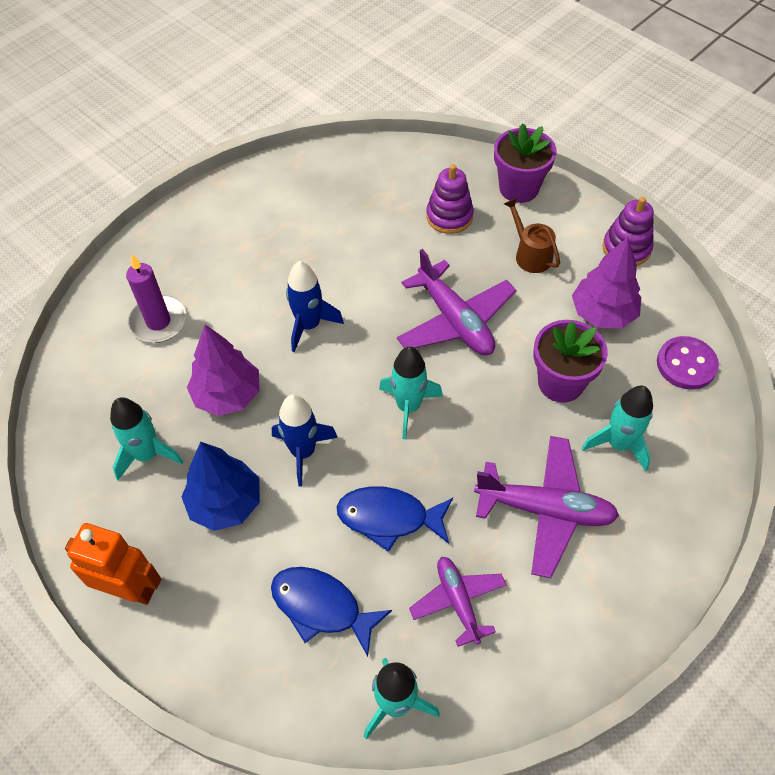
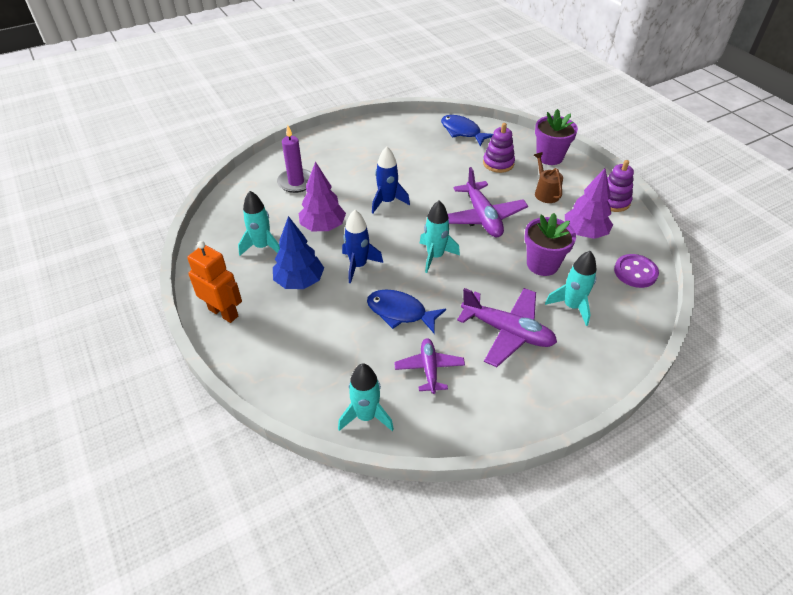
camera: 15 degrees right, 10 degrees down
(322, 607) = (338, 350): blue fish -> blue fish (462, 132)

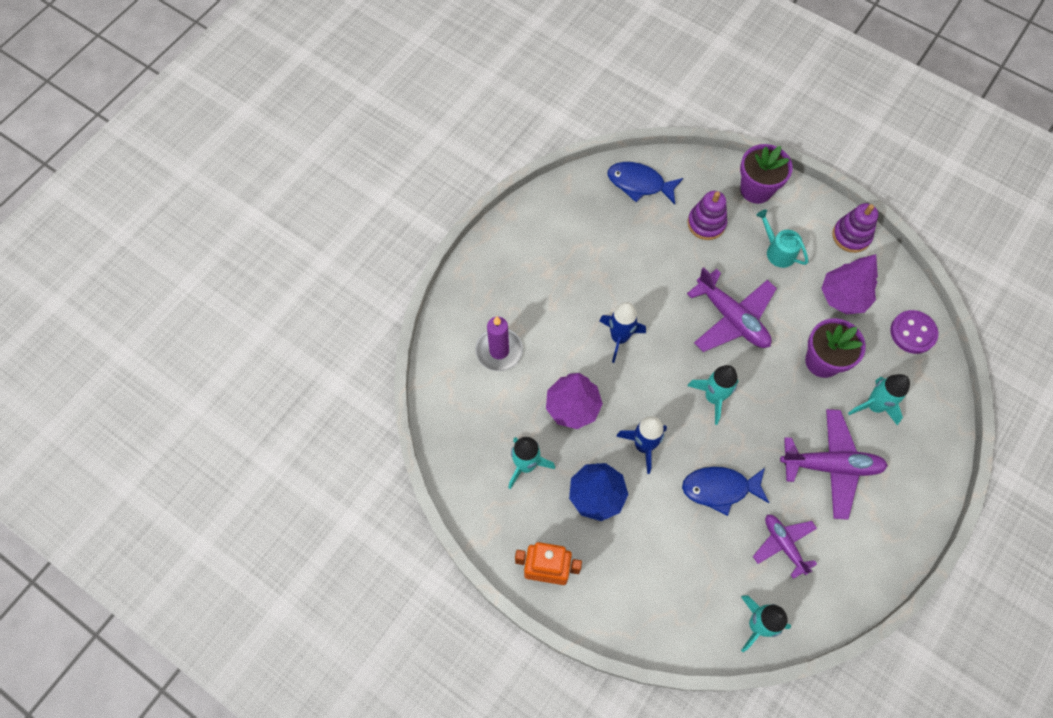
camera: 25 degrees left, 20 degrees up
(545, 192) = (778, 251): brown watering can -> turquoise watering can

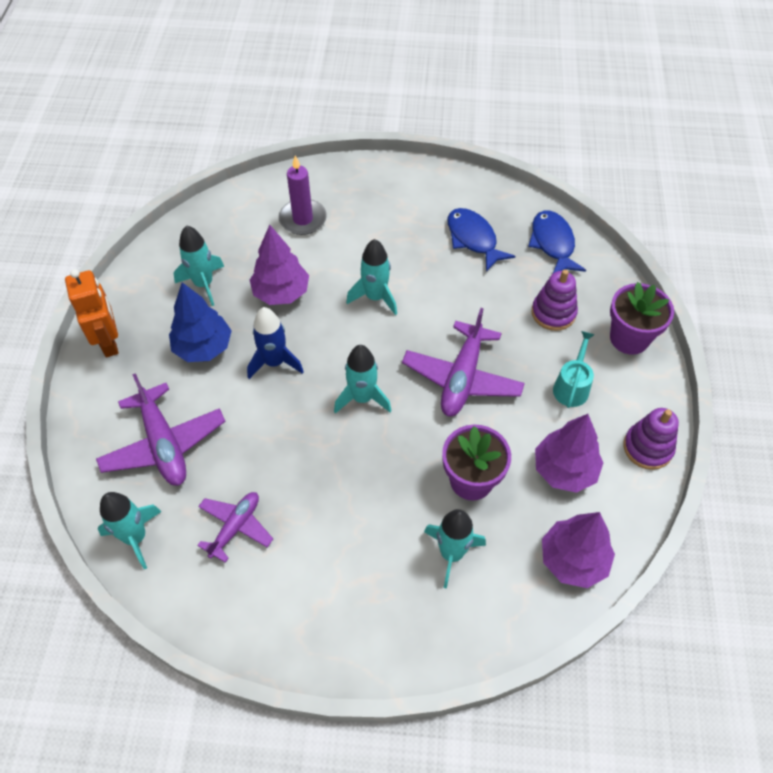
camera: 60 degrees right, 10 degrees down
(619, 338) = (375, 297): blue rocket -> turquoise rocket
(720, 488) = (266, 444): blue fish -> blue fish (473, 239)
(831, 466) = (352, 538): purple plane -> purple plane (164, 444)
(913, 333) = (573, 560): purple button -> purple tree

